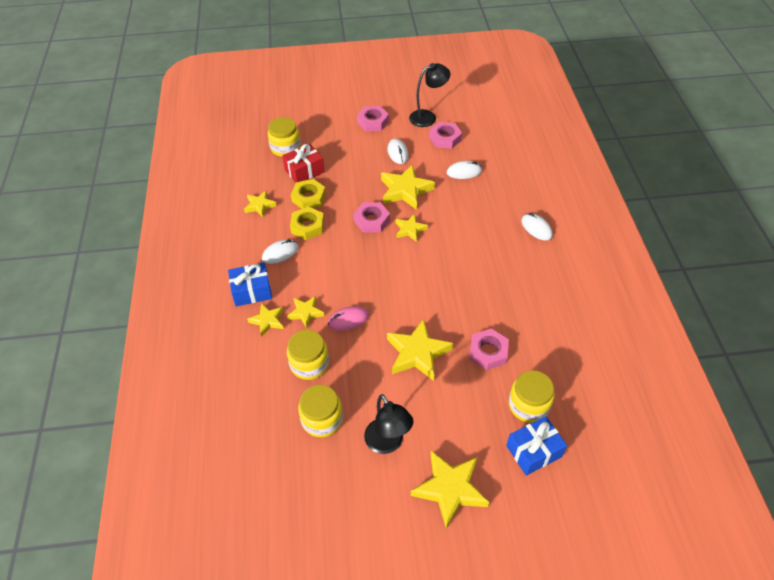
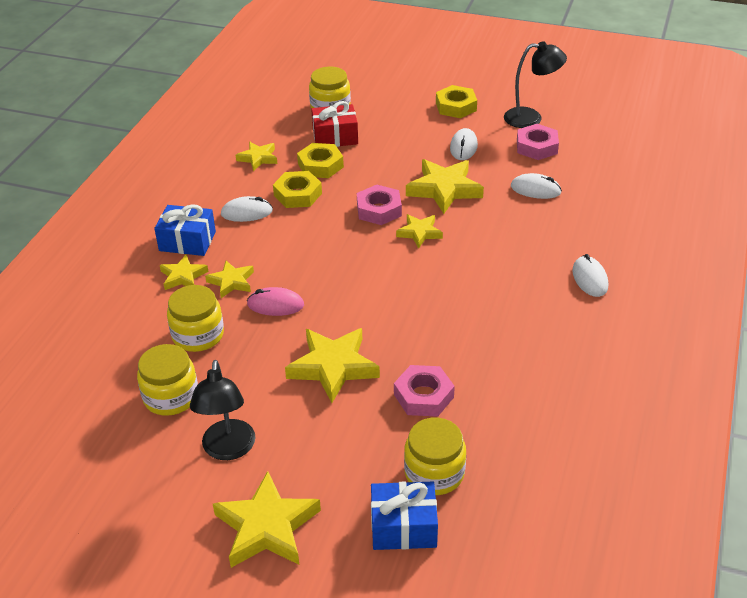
camera: 25 degrees right, 10 degrees down
(373, 122) = (456, 106): pink nut -> yellow nut

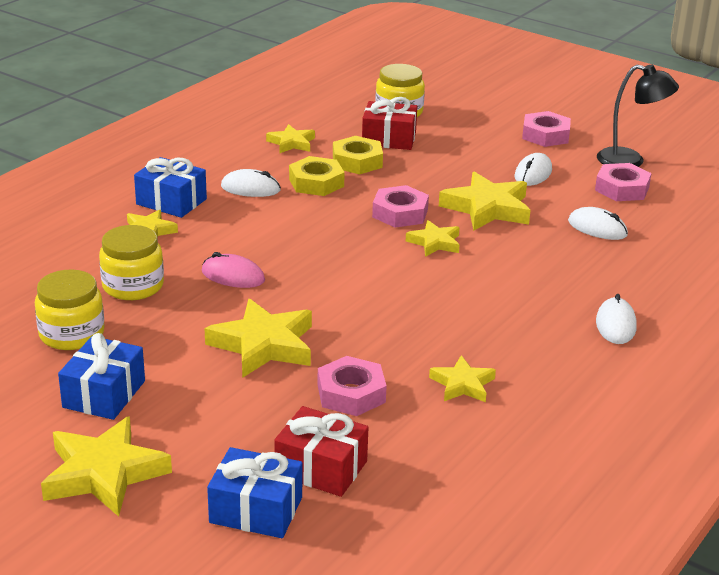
camera: 15 degrees right, 10 degrees down
(228, 449) = (104, 394): black lamp -> blue gift
(231, 282) = (197, 246): yellow star -> yellow star (462, 384)
(434, 473) = (321, 468): yellow jar -> red gift
(456, 106) = (545, 135): yellow nut -> pink nut

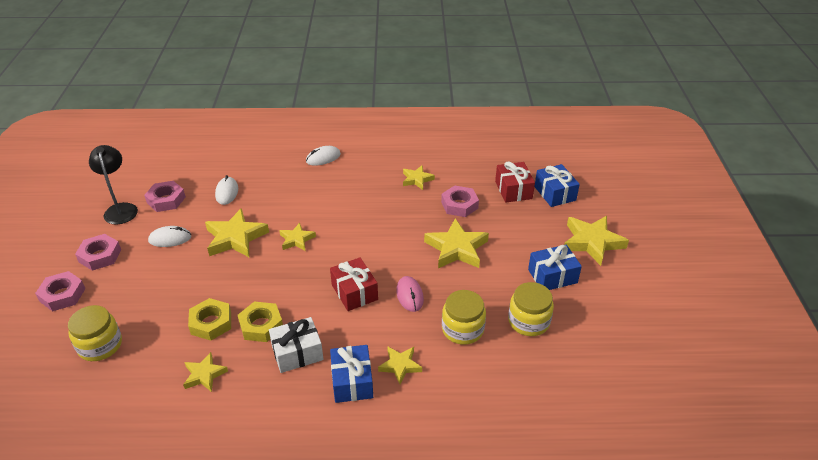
camera: 125 degrees left, 10 degrees up
(250, 188) = (297, 353): white mouse -> white gift
(389, 139) = (159, 326): red gift -> red gift (354, 292)
(400, 213) = (272, 268): pink nut -> pink nut (62, 295)

